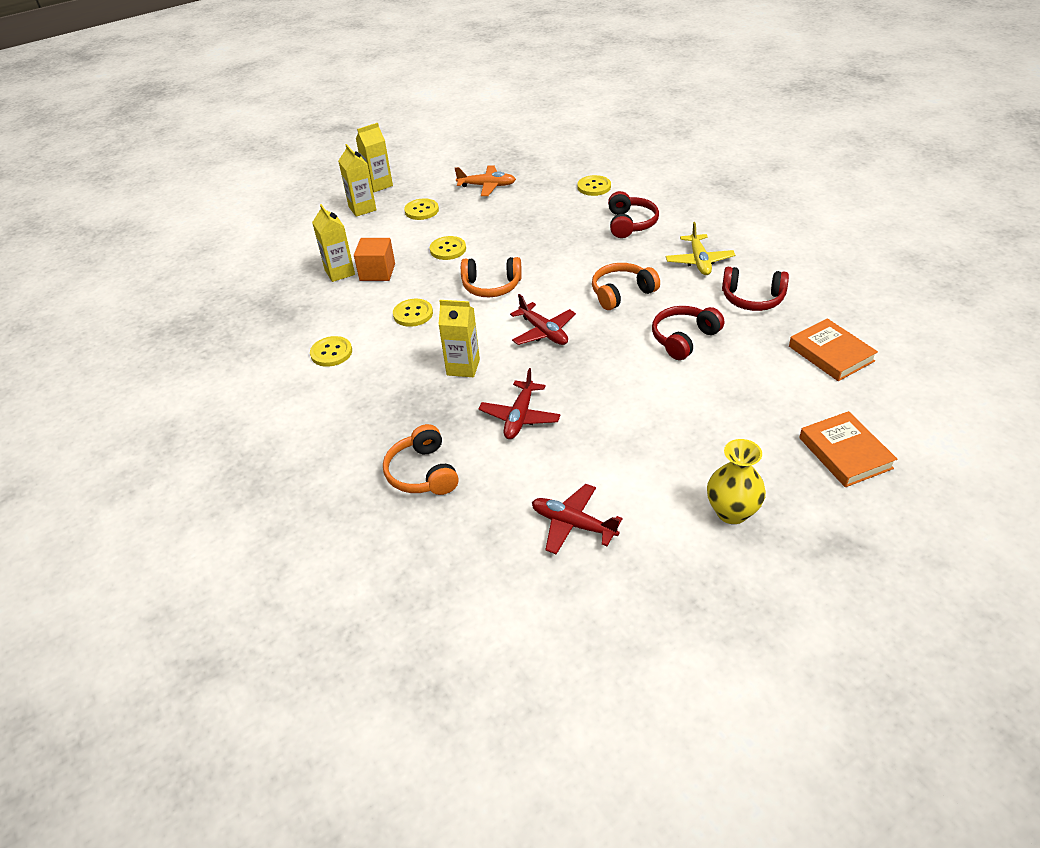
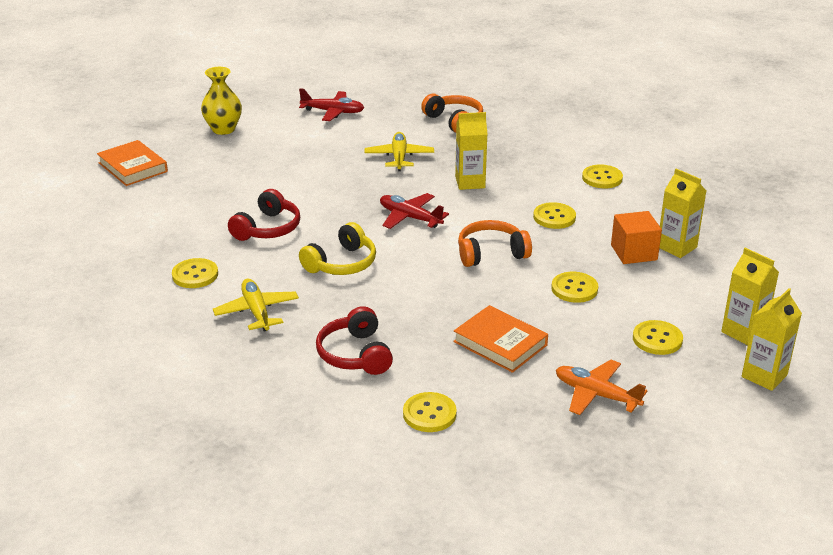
camera: 160 degrees right, 10 degrees down
(487, 186) = (596, 394): orange plane -> orange plane turned 45 degrees clockwise
(520, 417) = (399, 157): red plane -> yellow plane
(621, 293) = (342, 263): orange headphones -> yellow headphones
(752, 299) = (195, 275): red headphones -> yellow button
(831, 354) = (123, 233): orange book -> orange book (500, 343)

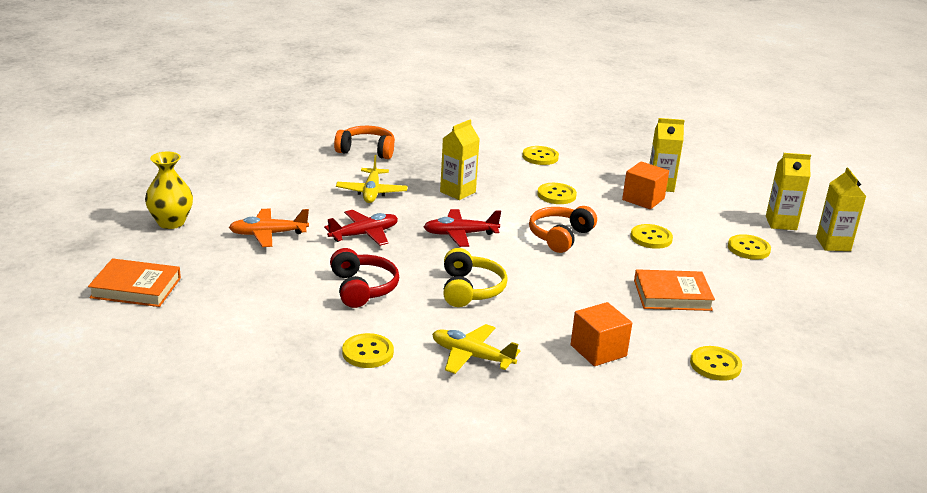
camera: 45 degrees left, 5 degrees down
(333, 112) = (251, 175): red plane -> red plane (364, 234)
(355, 354) = (598, 350): red headphones -> orange cube
(399, 157) = (371, 192): yellow plane -> yellow plane turned 135 degrees counterclockwise
(596, 394) = (778, 300): orange plane -> orange plane (268, 234)

